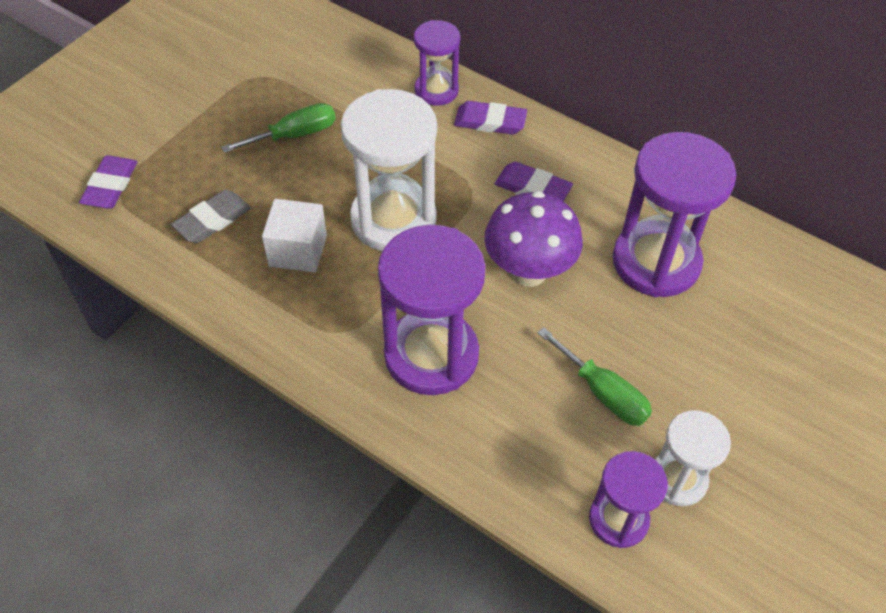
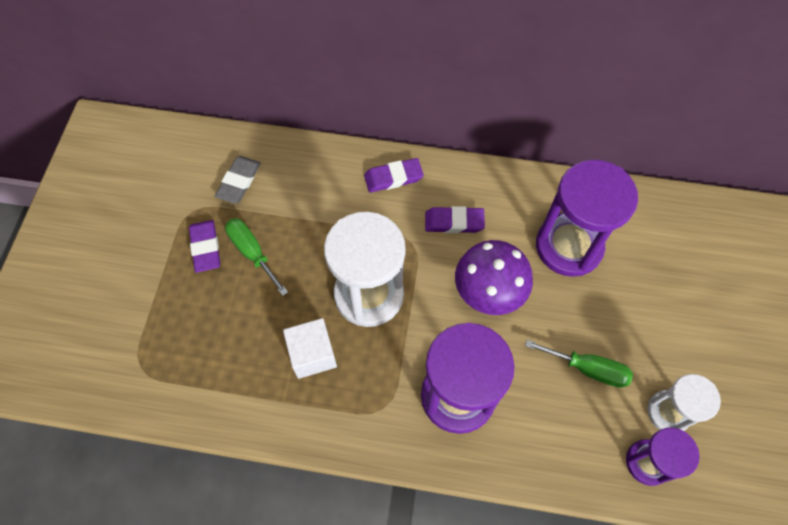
camera: 25 degrees left, 10 degrees up
(110, 186) = (129, 364): purple eraser -> purple eraser (205, 248)
(212, 220) = (231, 358): grey eraser -> grey eraser (239, 181)
(294, 135) = (252, 253): green screwdriver -> green screwdriver turned 75 degrees counterclockwise
(436, 90) = (339, 166): purple hourglass -> none

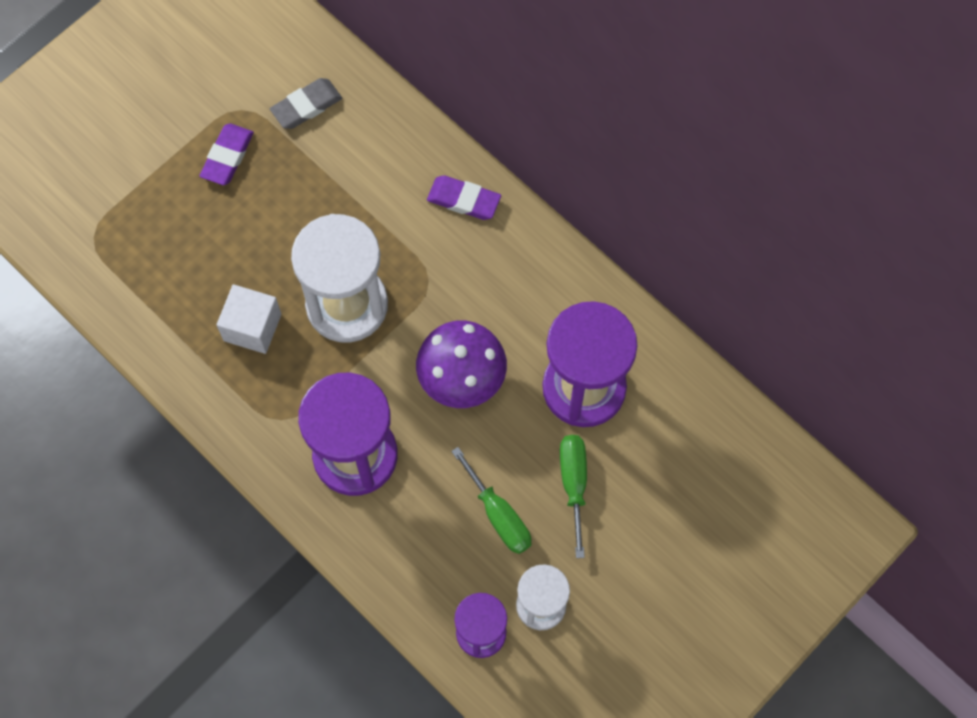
camera: 35 degrees right, 5 degrees up
(252, 253) = (267, 190): green screwdriver -> green screwdriver (573, 484)
(454, 222) = (487, 287): purple eraser -> none

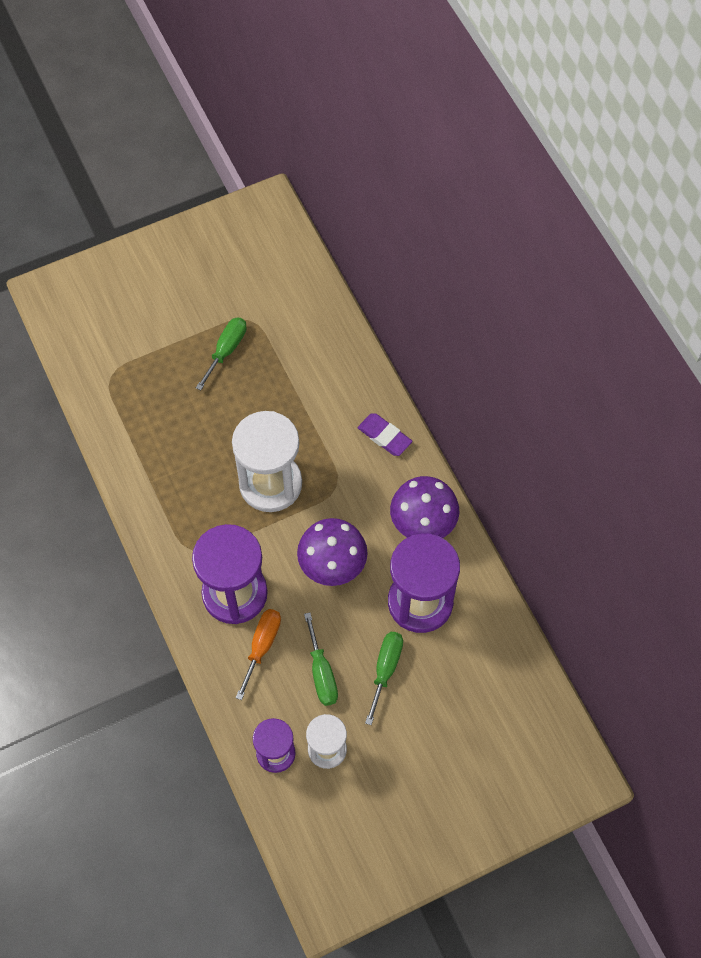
camera: 20 degrees right, 5 degrees down
(227, 156) = (226, 350): purple eraser -> green screwdriver
(252, 327) = (197, 477): white cube -> none
(306, 106) = (296, 332): grey eraser -> none
(414, 508) = (262, 646): none -> orange screwdriver
(551, 293) = (423, 525): none -> purple mushroom

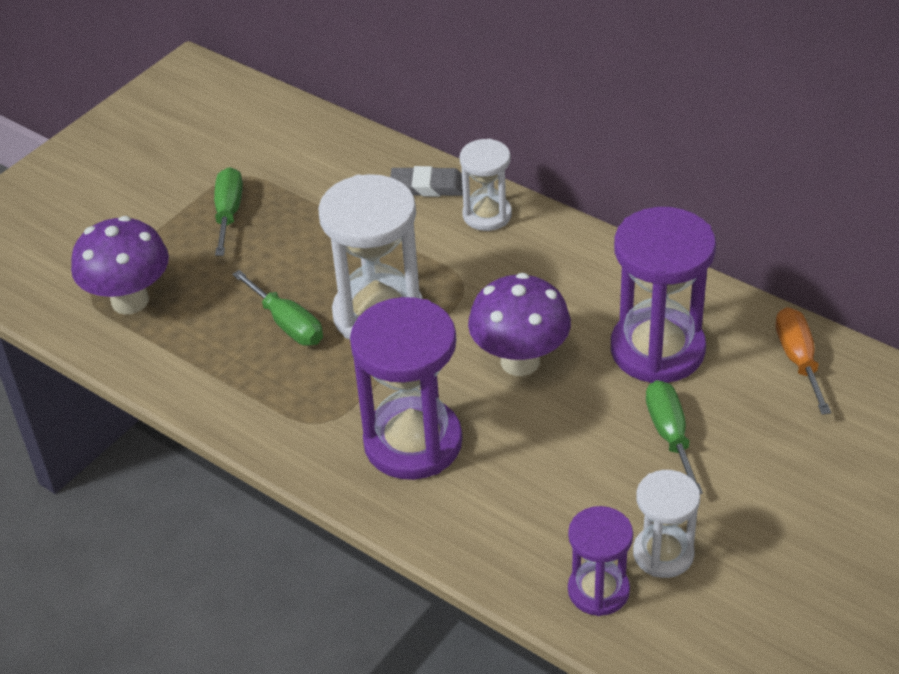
camera: 25 degrees left, 20 degrees down
(262, 646) = (491, 482): orange screwdriver -> orange screwdriver (798, 359)
(321, 673) = (591, 475): green screwdriver -> green screwdriver (288, 324)
(362, 392) = (427, 186): none -> grey eraser
(384, 436) = (487, 215): purple eraser -> white hourglass
(423, 525) = (599, 276): purple mushroom -> purple mushroom (130, 301)

